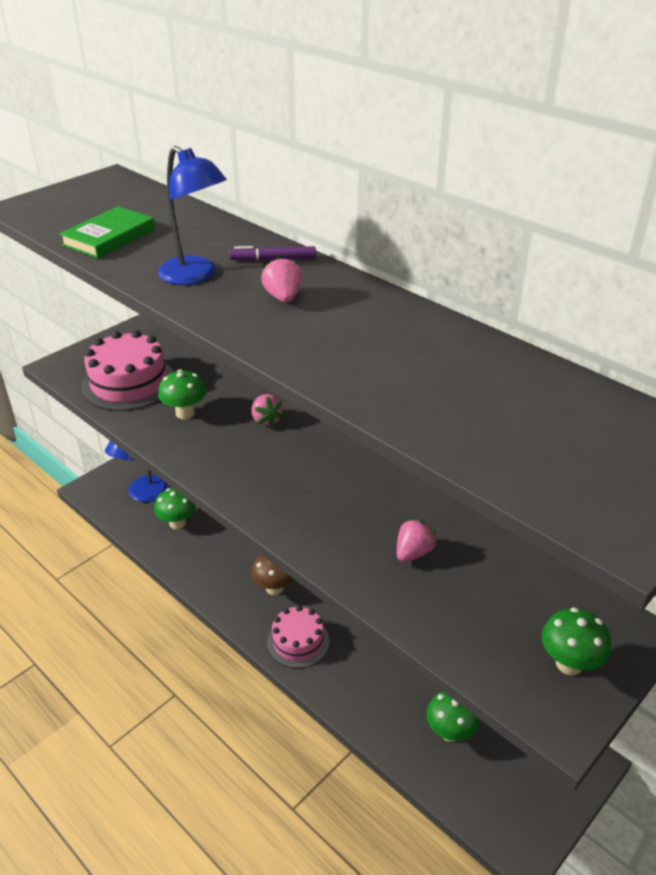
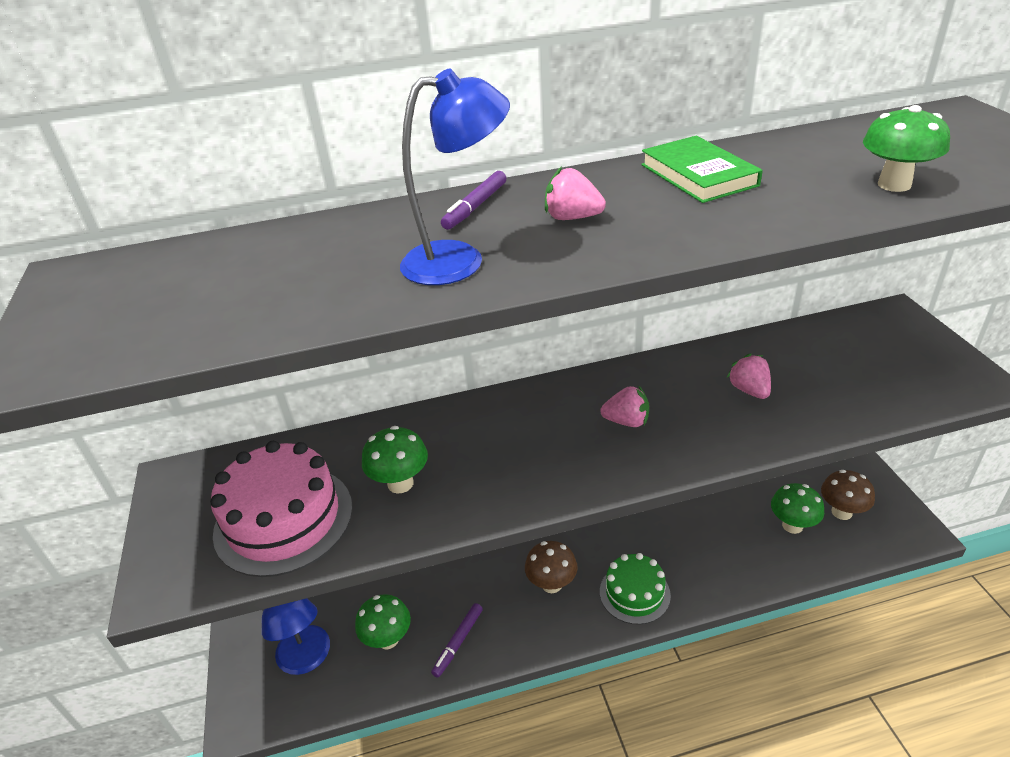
camera: 55 degrees left, 0 degrees up
(109, 237) = (263, 305): green book -> green book (698, 175)
(195, 559) = (458, 642): none -> purple marker
(266, 420) = (474, 420): pink strawberry -> pink strawberry (627, 421)
(298, 641) = (634, 593): pink cake -> green cake
(498, 770) = (841, 512): none -> brown mushroom
(569, 664) = (919, 356): green mushroom -> green mushroom (894, 185)

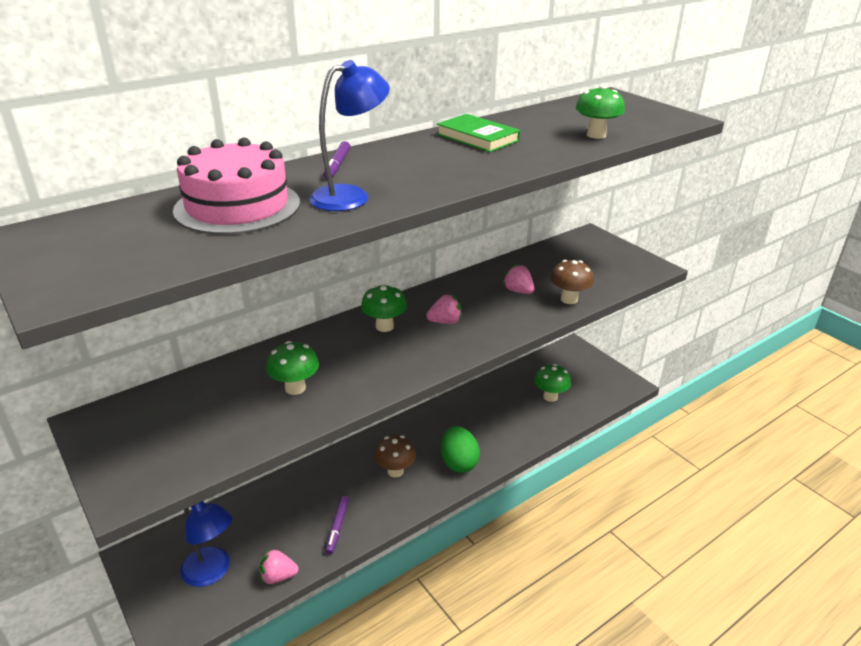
camera: 25 degrees left, 5 degrees down
(283, 519) = (210, 429): pink cake -> pink cake (237, 206)
(388, 639) = (278, 540): green mushroom -> green mushroom (384, 326)
(572, 218) = (411, 166): pink strawberry -> pink strawberry (278, 576)
(634, 593) = (459, 462): green cake -> green egg
(841, 512) = (578, 382): brown mushroom -> brown mushroom (569, 299)

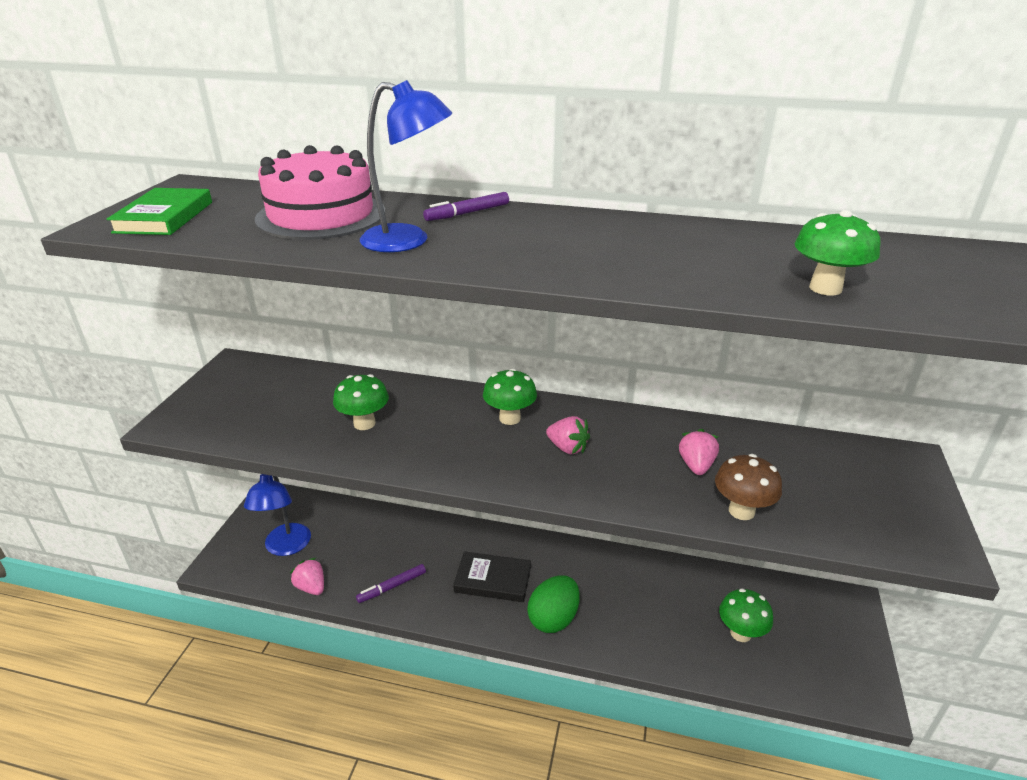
camera: 50 degrees right, 0 degrees up
(395, 471) = (493, 580): brown mushroom -> black book
(477, 137) = (663, 237): green book -> green book (164, 217)

